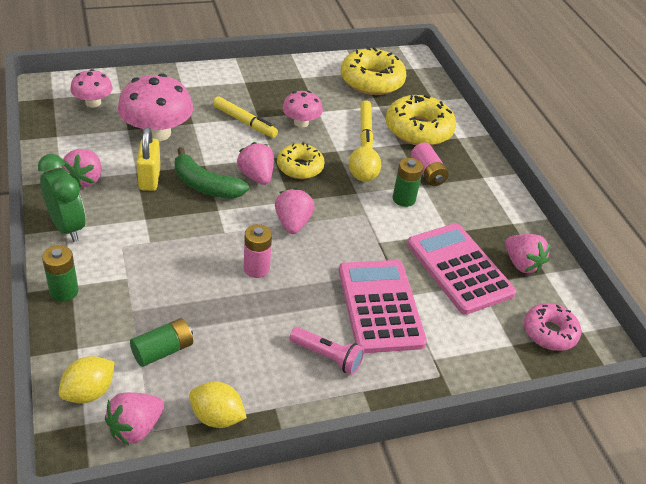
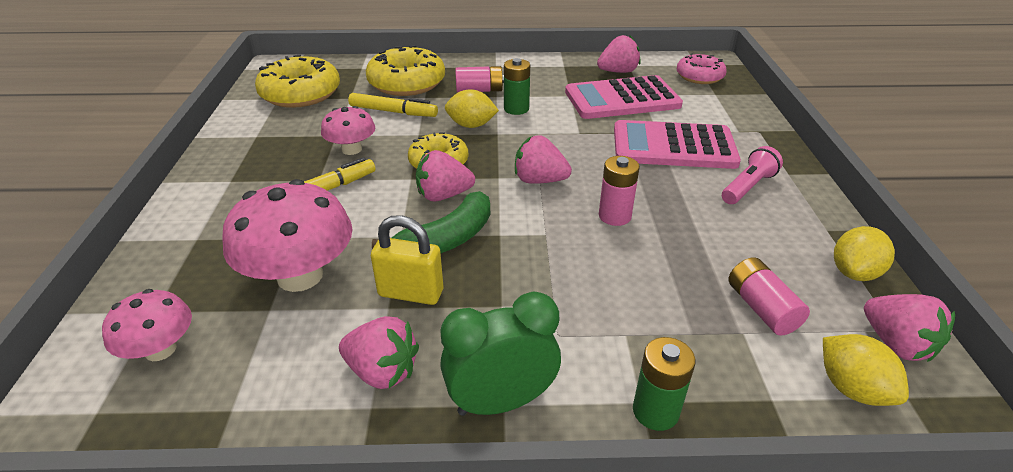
camera: 70 degrees left, 5 degrees down
(163, 350) = (761, 308): green battery -> pink battery

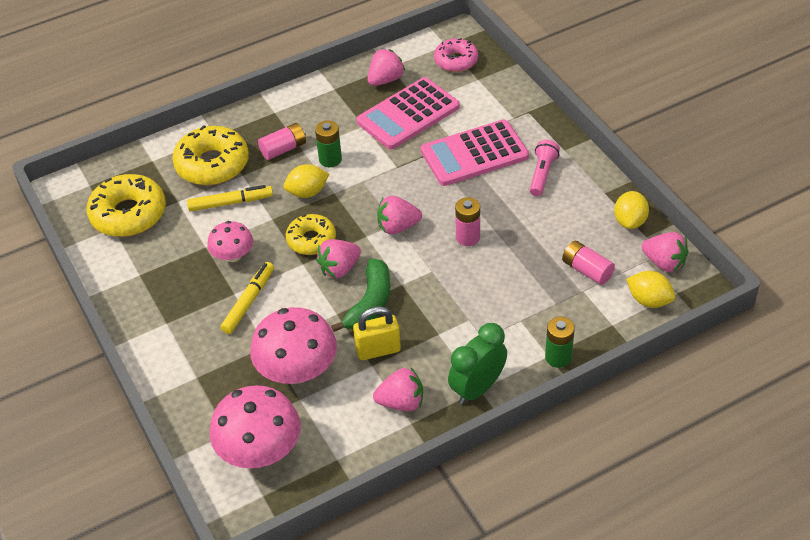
camera: 25 degrees left, 10 degrees up
(160, 349) = (260, 450): pink mushroom -> pink mushroom, size x1.73

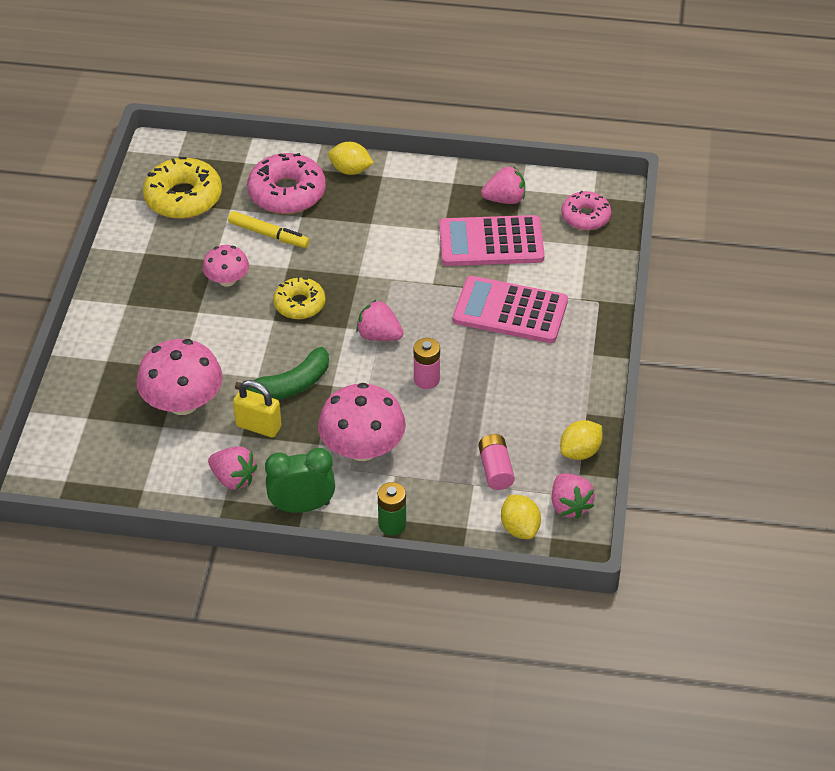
camera: 35 degrees right, 0 degrees up
(212, 164) = (287, 193): yellow donut -> pink donut
(248, 301) = (202, 325): yellow marker -> none
(260, 450) = (96, 446): pink mushroom -> pink mushroom (362, 448)
(283, 149) = (356, 213): pink battery -> none
(307, 192) = (337, 262): yellow lemon -> yellow lemon (350, 170)
(330, 159) = (384, 244): green battery -> none
(339, 269) = (297, 342): pink strawberry -> none
(542, 174) = (549, 364): pink flashlight -> none

